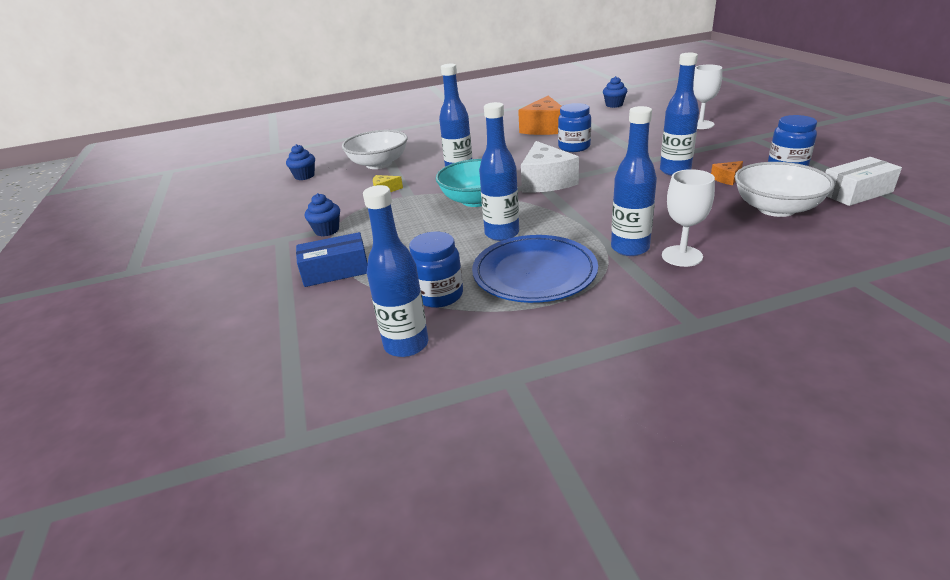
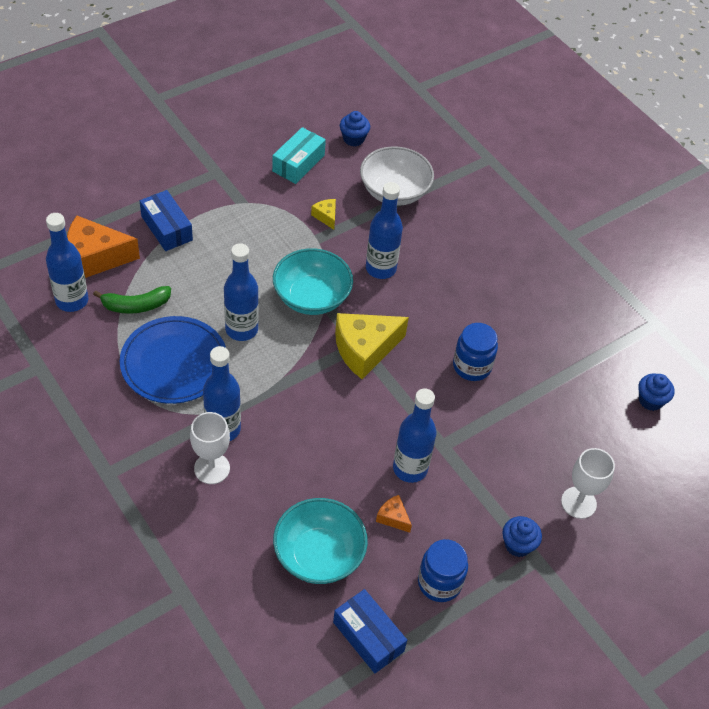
camera: 65 degrees right, 20 degrees up
(309, 199) = (298, 163): none -> turquoise box
(327, 230) = (235, 199): blue cupcake -> blue cupcake (518, 545)
(439, 295) = (136, 305): blue jar -> green banana
(544, 128) = (536, 328): orange cheese -> orange cheese (95, 258)
(545, 181) = (364, 349): white cheese -> yellow cheese
(776, 208) = (319, 555): white bowl -> turquoise bowl
(856, 193) = (368, 636): white box -> blue box

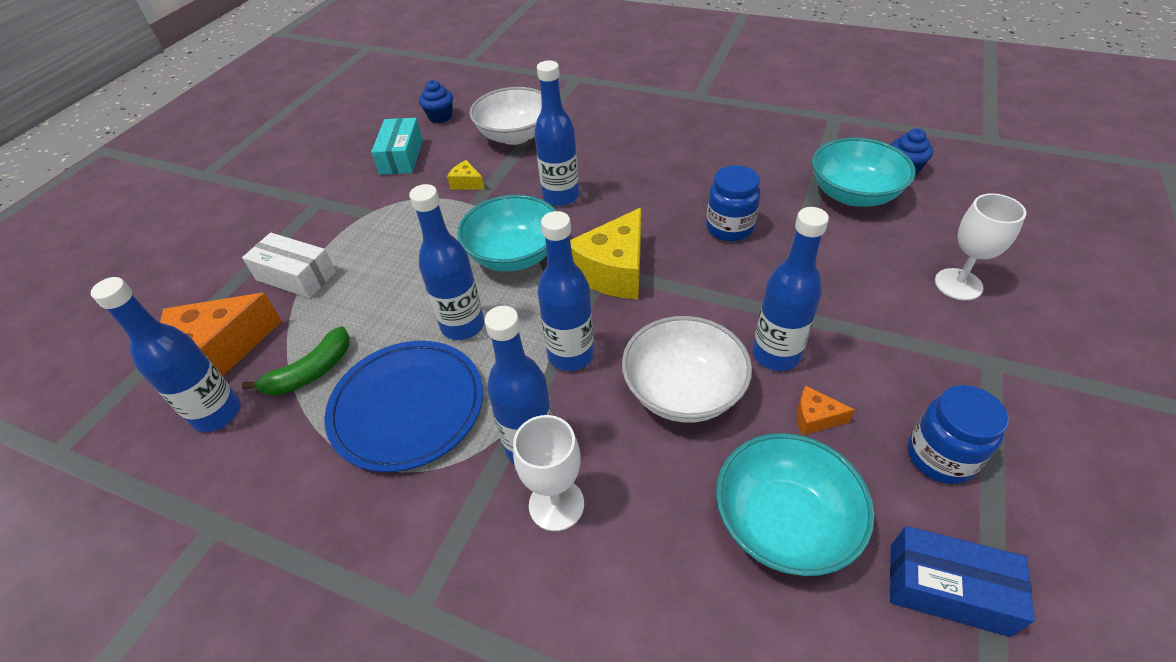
camera: 25 degrees left, 5 degrees down
(167, 228) = (296, 276): blue box -> white box
(289, 390) = (571, 355): none -> blue bottle
(334, 454) = (683, 391): none -> white bowl
(518, 545) = (960, 360): blue cupcake -> none
(588, 396) = (853, 194): none -> turquoise bowl

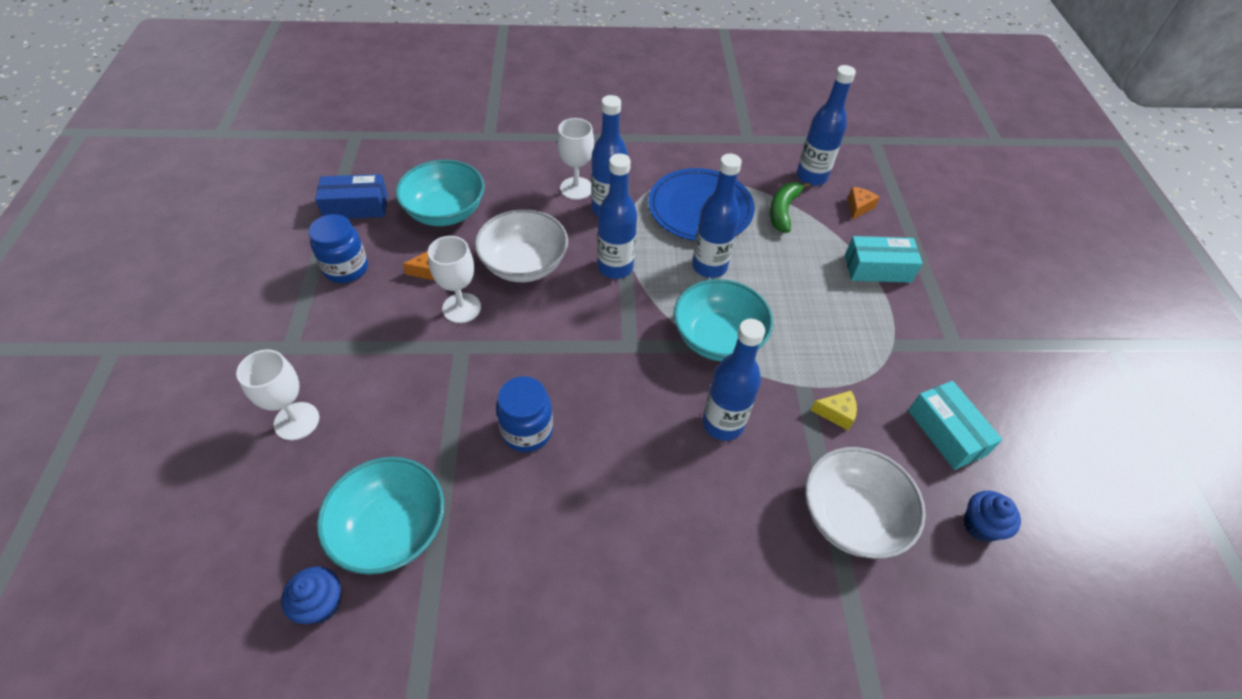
camera: 150 degrees right, 5 degrees up
(221, 350) = (858, 207): orange cheese -> orange cheese, size x0.45
(296, 276) = (877, 268): white box -> turquoise box
(613, 271) = (620, 347): yellow cheese -> none
(776, 354) = (461, 308): blue bottle -> white goblet

